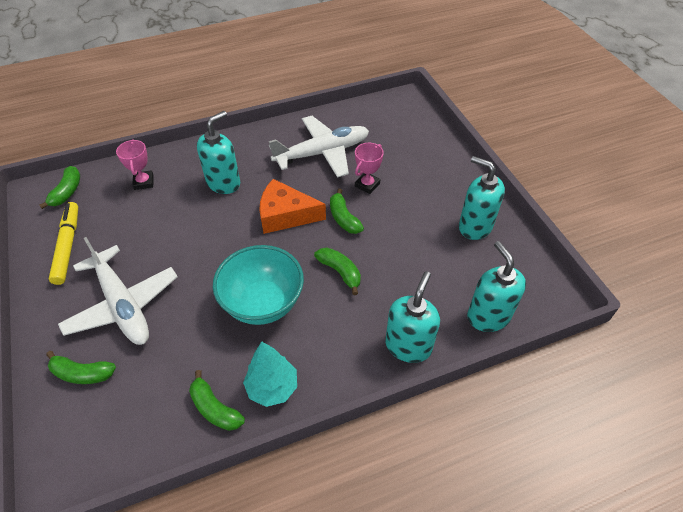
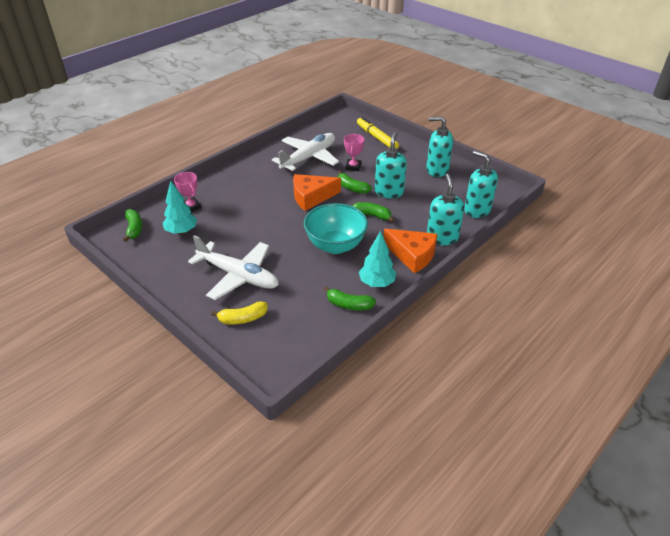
camera: 25 degrees left, 10 degrees down
(67, 246) = (165, 258): yellow marker -> yellow marker (376, 137)
(82, 373) = (242, 318): green banana -> yellow banana
(110, 214) = (182, 231): none -> turquoise tree
(223, 183) = (252, 191): turquoise soap dispenser -> turquoise soap dispenser (389, 192)
(349, 359) = (412, 255): none -> orange cheese

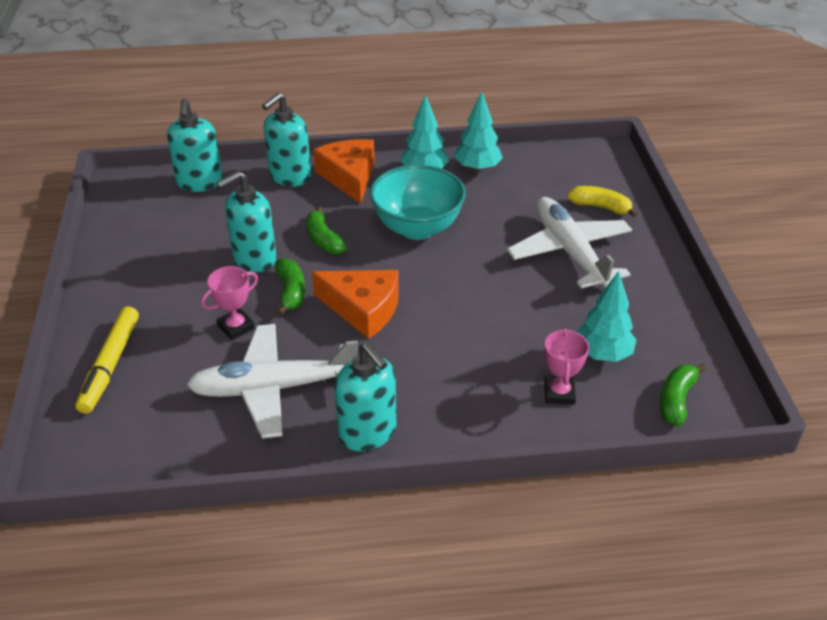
camera: 140 degrees left, 0 degrees up
(349, 305) = (477, 168): green banana -> turquoise tree
(437, 170) = (140, 255): turquoise soap dispenser -> turquoise soap dispenser (368, 433)

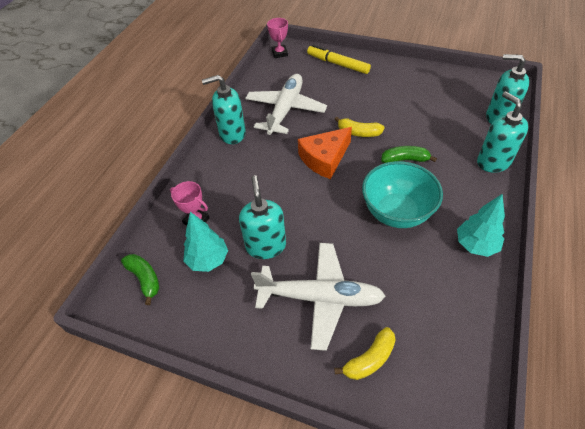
camera: 120 degrees right, 10 degrees up
(236, 327) = (340, 106): pink trophy -> pink trophy (279, 53)
(254, 259) = (399, 125): turquoise soap dispenser -> turquoise soap dispenser (266, 246)
(291, 292) = (358, 133): green banana -> yellow banana
(349, 177) = (482, 194): orange cheese -> none
(477, 168) = (470, 287): turquoise tree -> none

